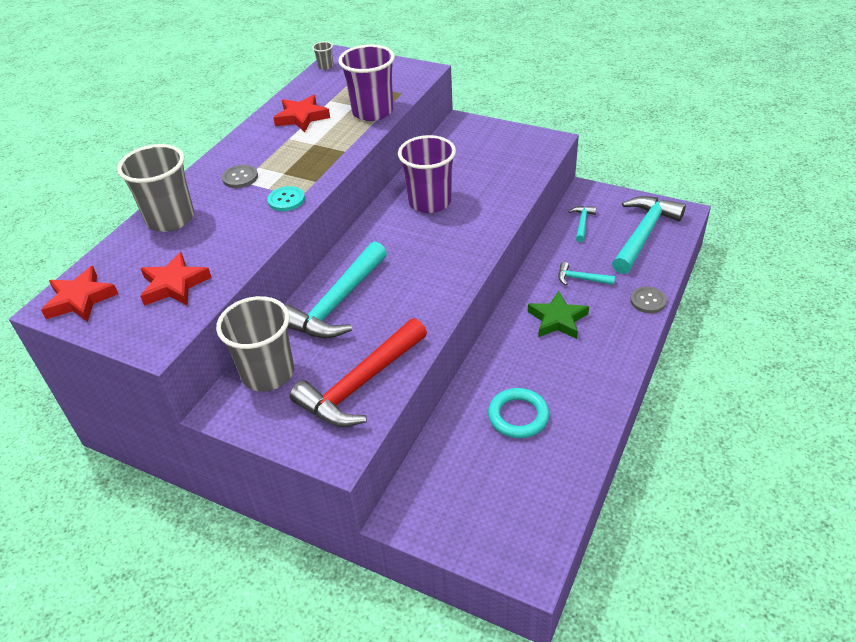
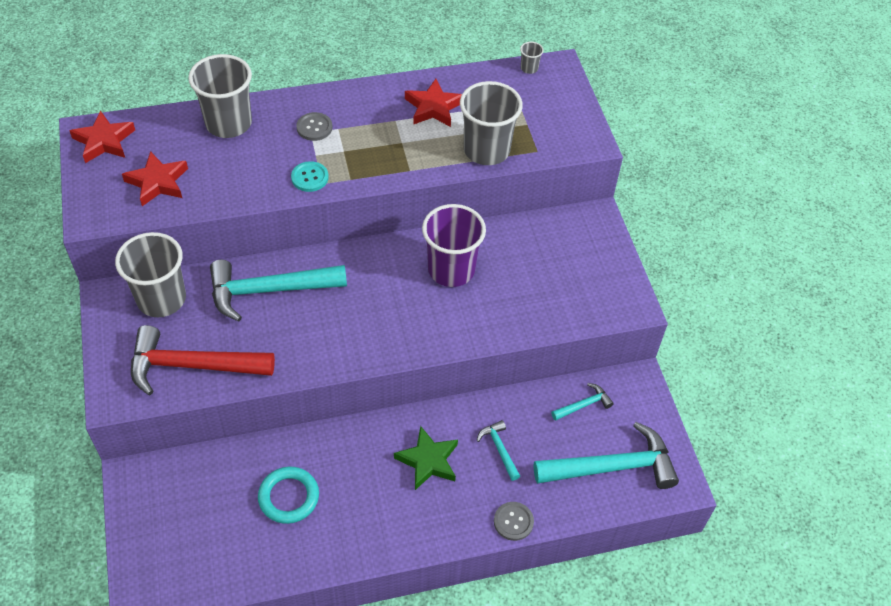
camera: 45 degrees right, 10 degrees up
(372, 112) = (486, 150): purple cup -> grey cup

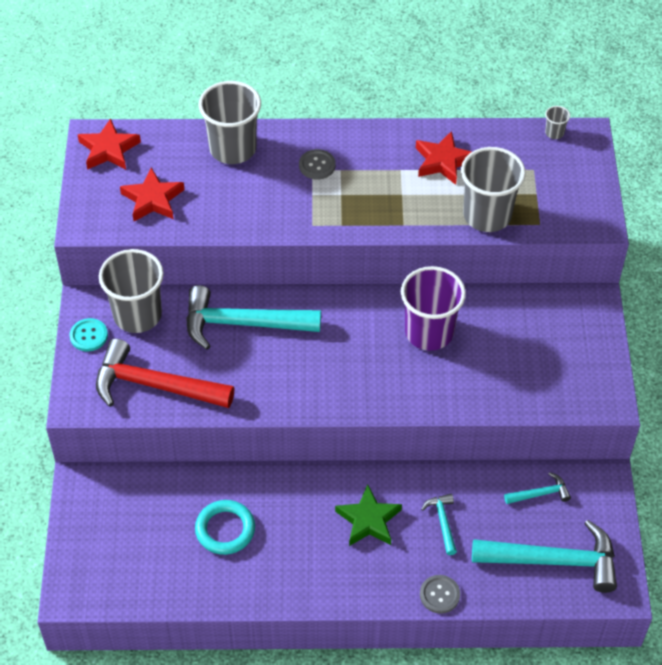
camera: 15 degrees right, 0 degrees up
(310, 177) = (301, 217): turquoise button -> turquoise button (89, 336)

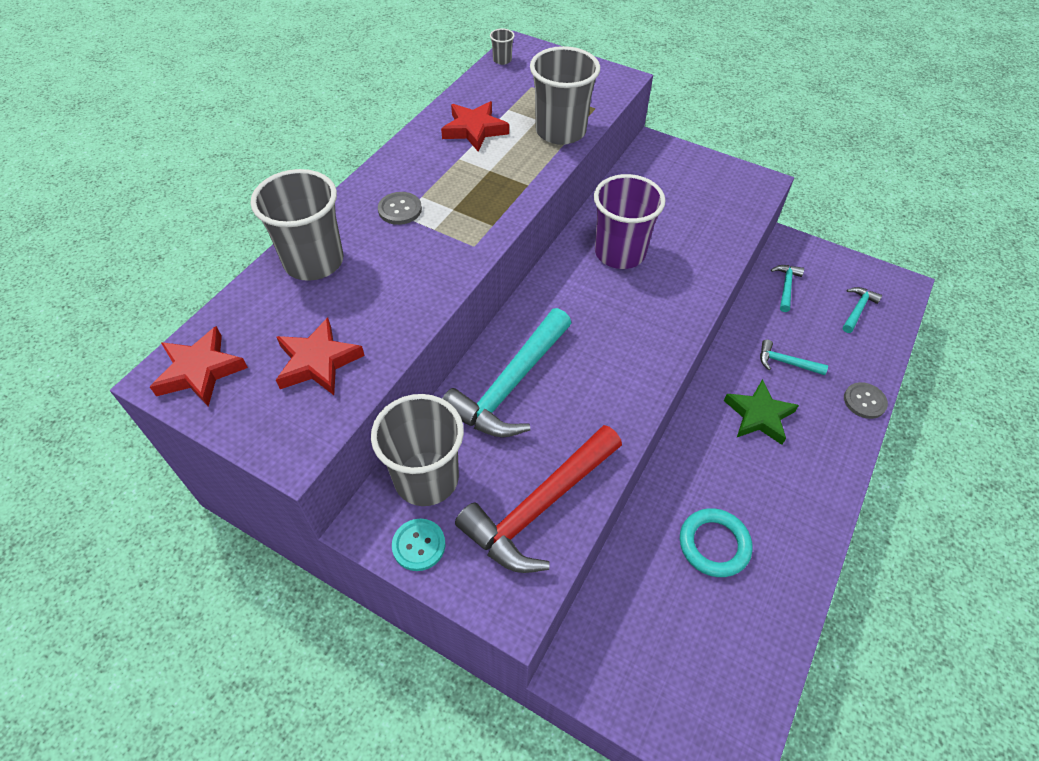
camera: 60 degrees left, 0 degrees up
(553, 560) = (857, 309): turquoise hammer -> turquoise hammer, size x0.46

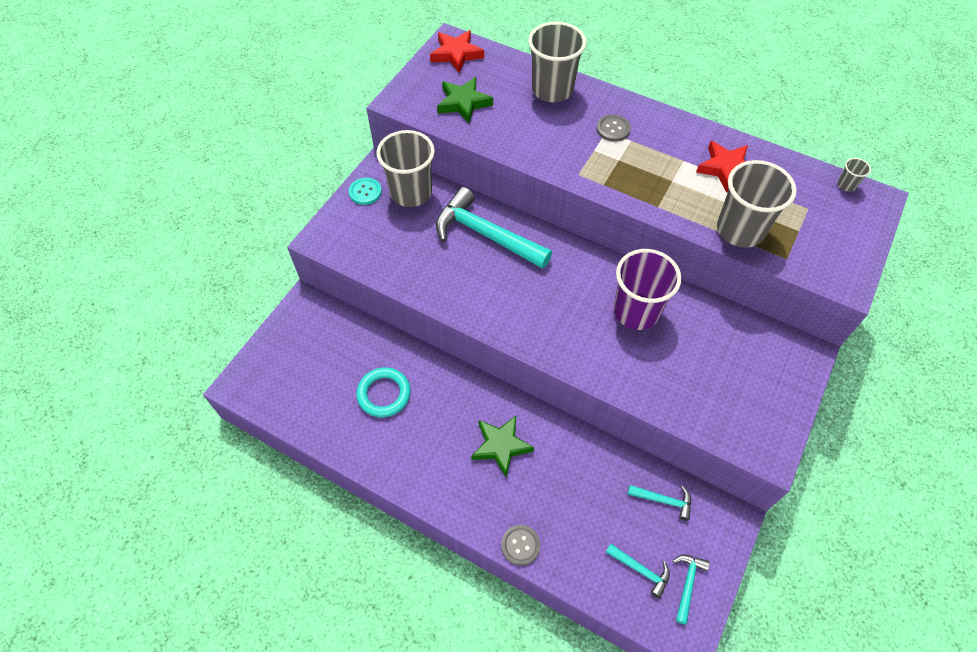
camera: 90 degrees right, 5 degrees up
(318, 362) = (463, 103): red star -> green star
(540, 507) = (387, 252): red hammer -> none
(786, 362) = (562, 481): turquoise hammer -> turquoise hammer (687, 584)

